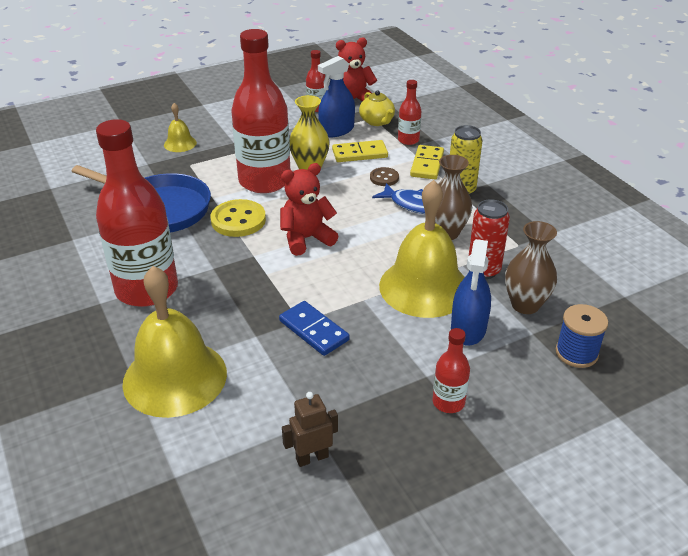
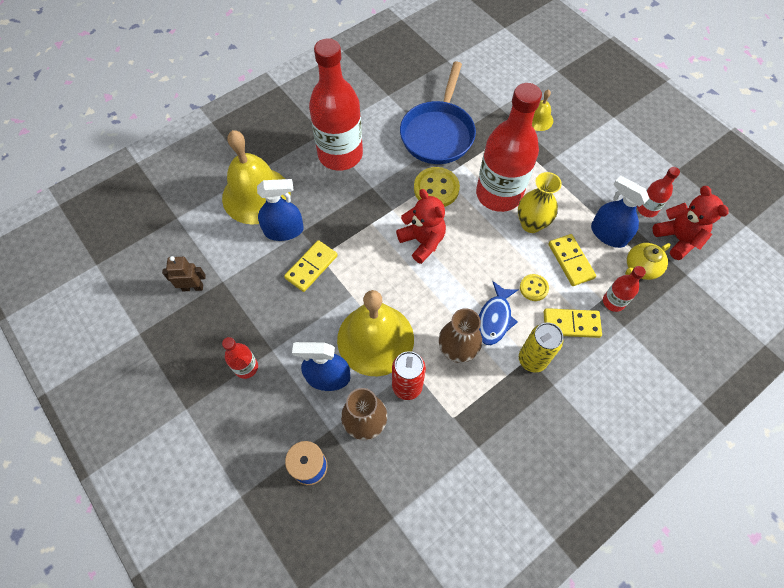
camera: 80 degrees right, 25 degrees up
(248, 352) = (284, 230): none -> blue spray bottle
(312, 457) = (193, 287): brown robot -> brown robot turned 60 degrees counterclockwise
(314, 330) = (311, 267): blue domino -> yellow domino
(384, 178) = (533, 288): brown button -> yellow button

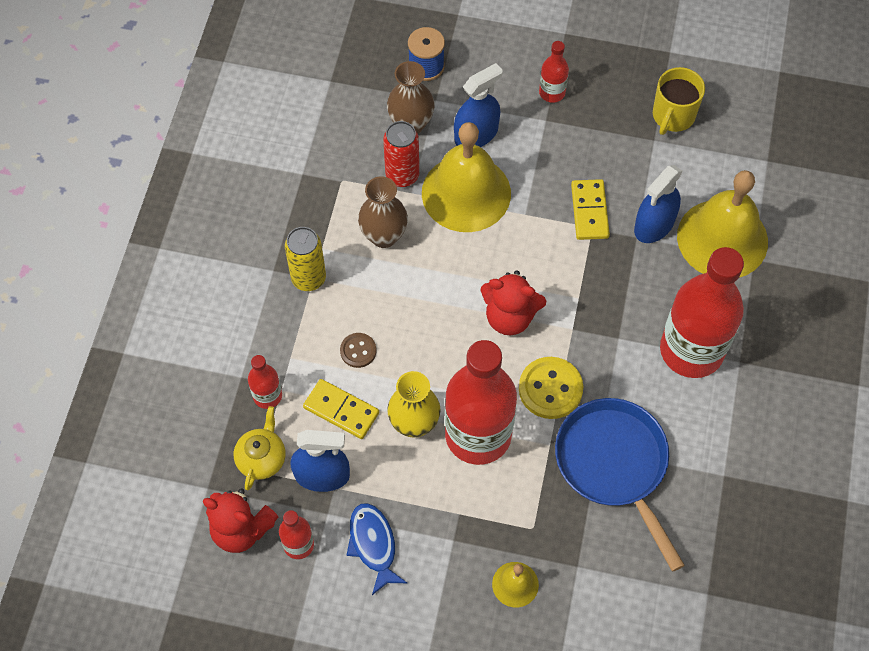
camera: 140 degrees right, 0 degrees up
(193, 287) = (673, 116): brown robot -> yellow mug
(494, 319) = (373, 291): blue fish -> blue fish (373, 544)
(533, 288) = (358, 351): yellow button -> brown button
(571, 324) = (295, 340): yellow domino -> none

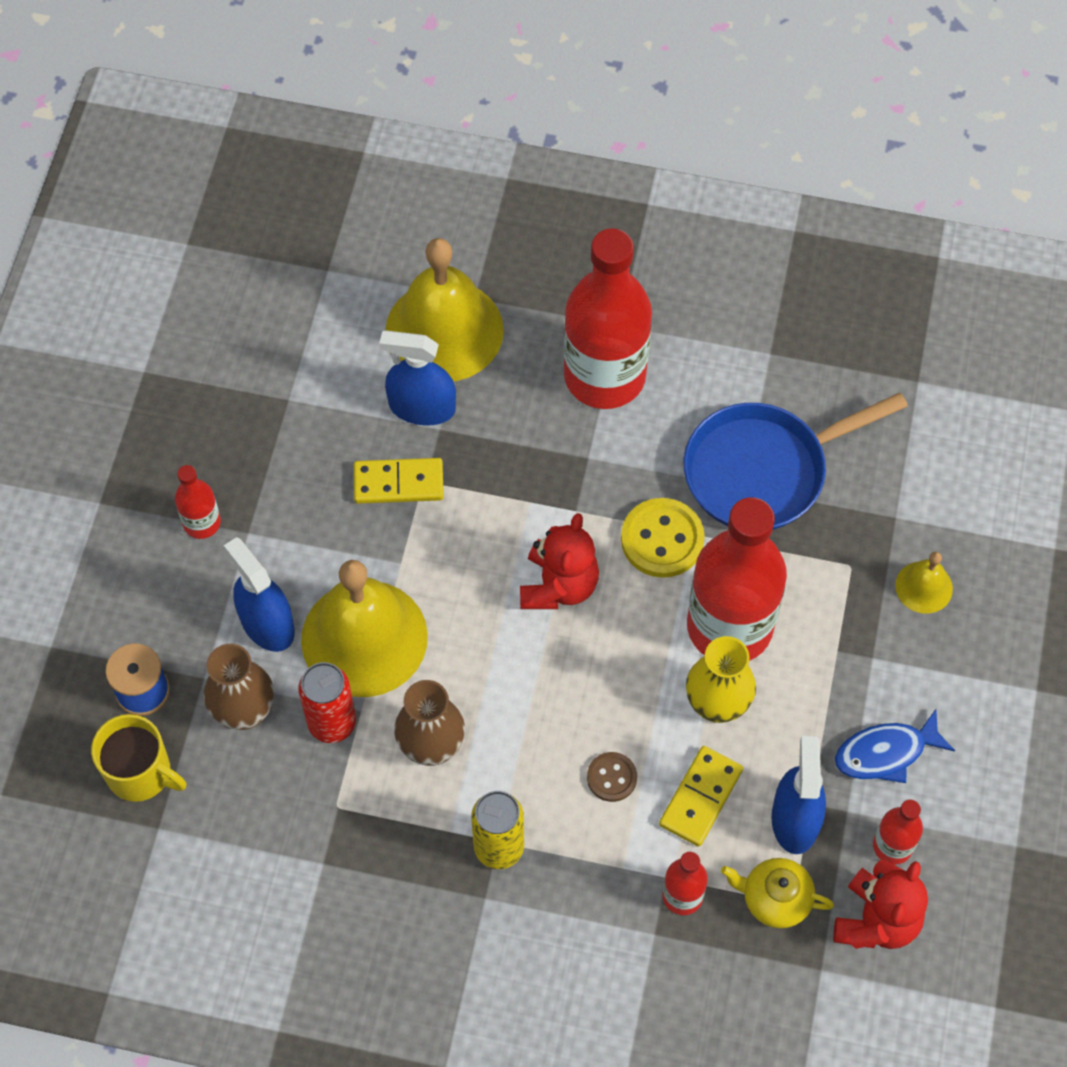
camera: 90 degrees left, 0 degrees up
(654, 225) = (422, 407): blue spray bottle -> blue spray bottle turned 150 degrees clockwise
(673, 116) = (251, 374): yellow mug -> yellow mug (141, 773)

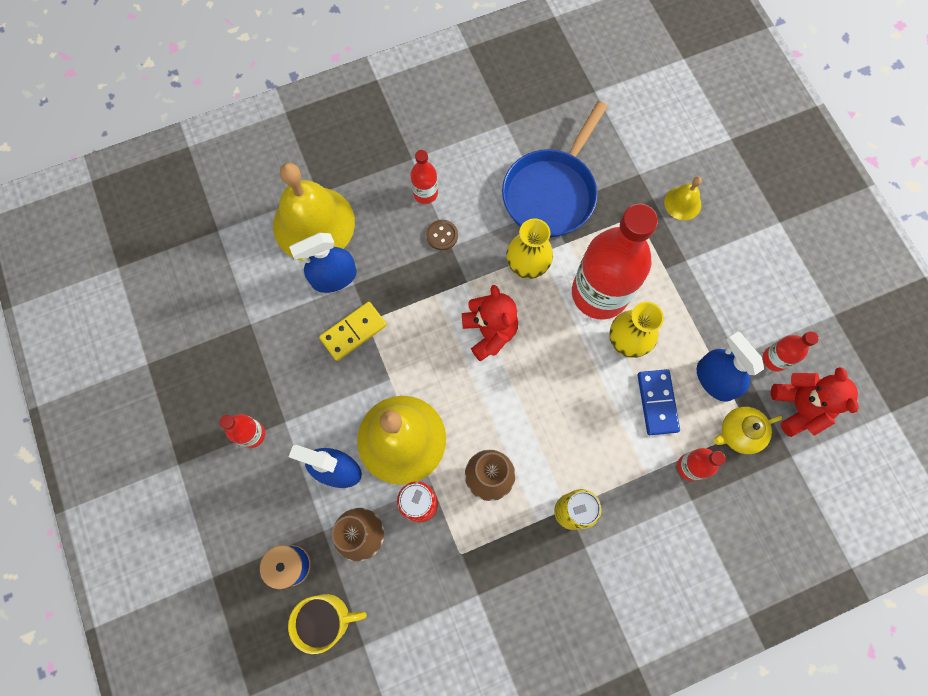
camera: 35 degrees left, 10 degrees up
(604, 376) = (425, 193): red bottle -> red bottle, size x0.45
(611, 777) = (601, 425): brown button -> brown button (442, 235)
(662, 539) = (526, 267): yellow button -> yellow vase
(700, 797) = (657, 402): yellow domino -> blue domino
(885, 753) = (732, 309): blue fish -> none

